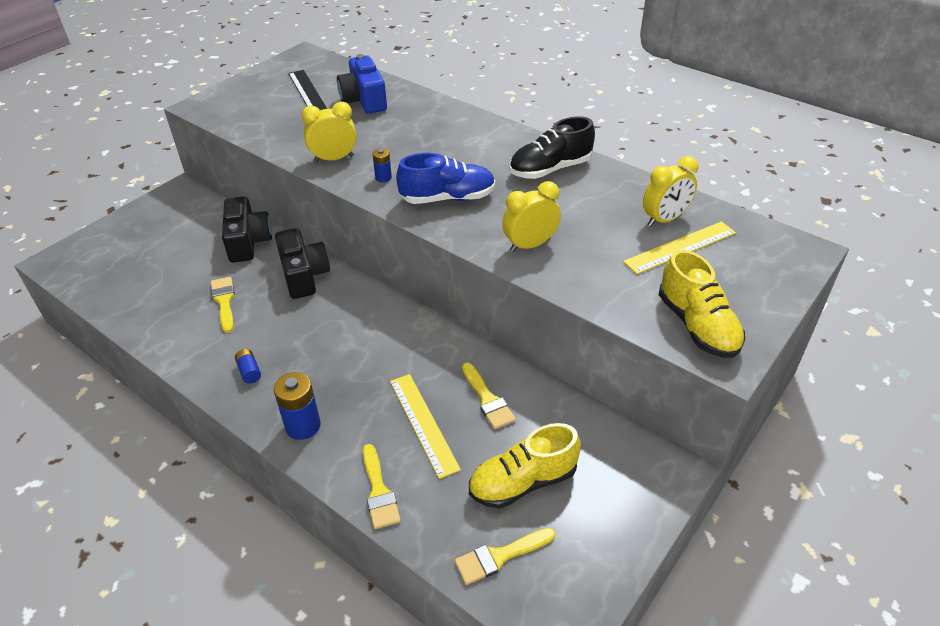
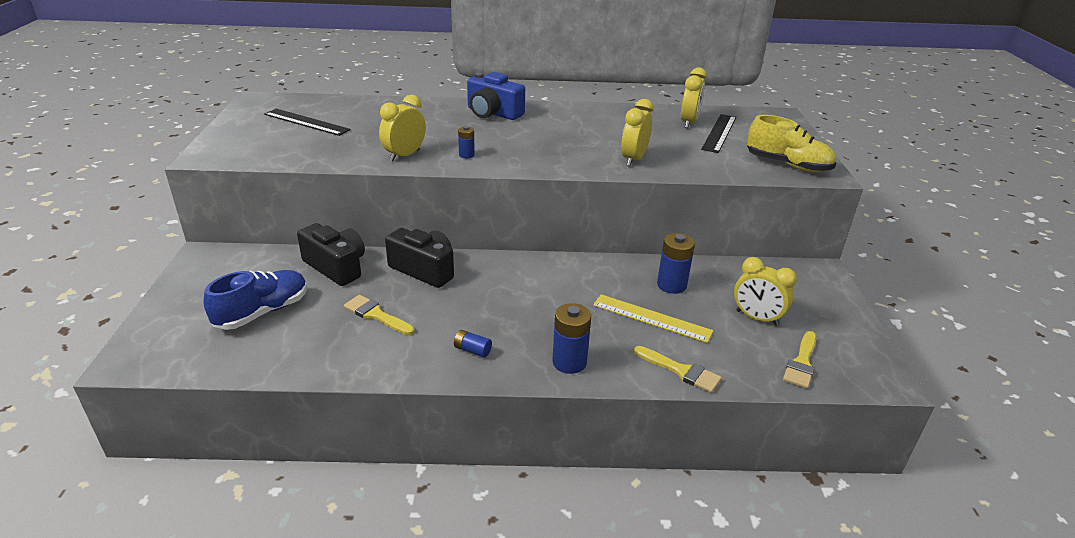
camera: 40 degrees left, 10 degrees down
(364, 100) = (368, 115): blue camera -> blue camera (493, 113)
(448, 198) = (536, 152): blue shoe -> blue shoe (263, 312)
(487, 399) = (671, 285): yellow brush -> blue battery
(523, 482) = (756, 318): yellow shoe -> yellow clock
(550, 169) = (579, 117): black shoe -> none
(680, 247) = (719, 133): yellow ruler -> black ruler

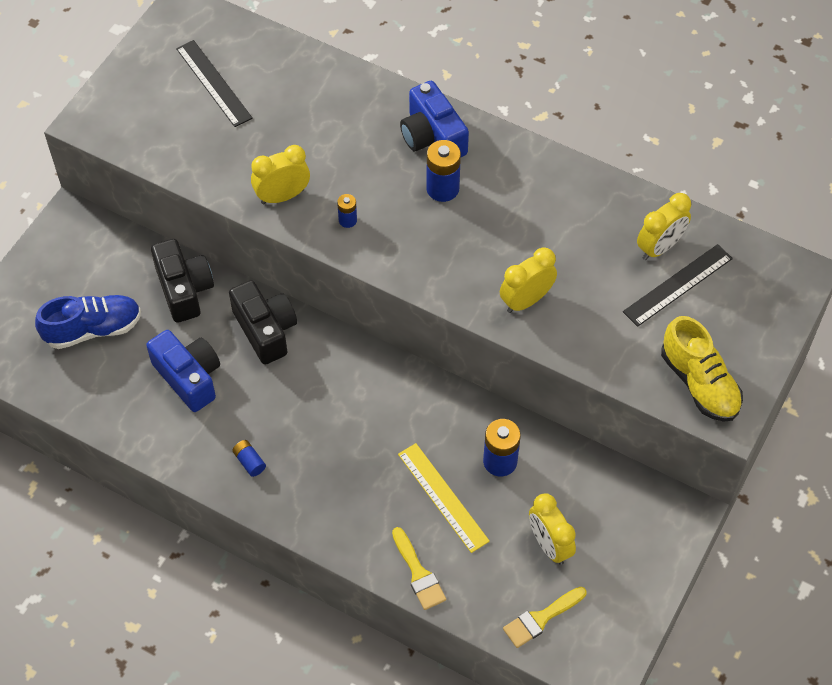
camera: 30 degrees right, 25 degrees up
(376, 315) = (189, 377): yellow brush -> blue camera
(569, 362) = (325, 516): blue battery -> blue battery (442, 188)

